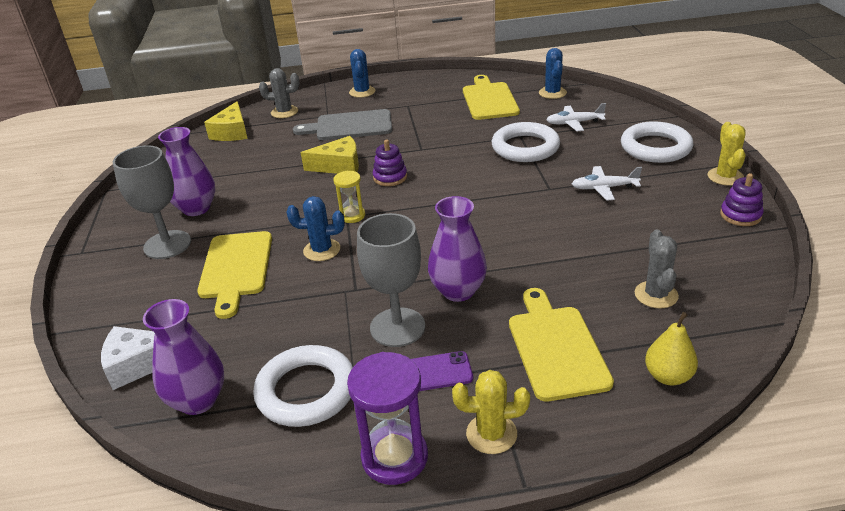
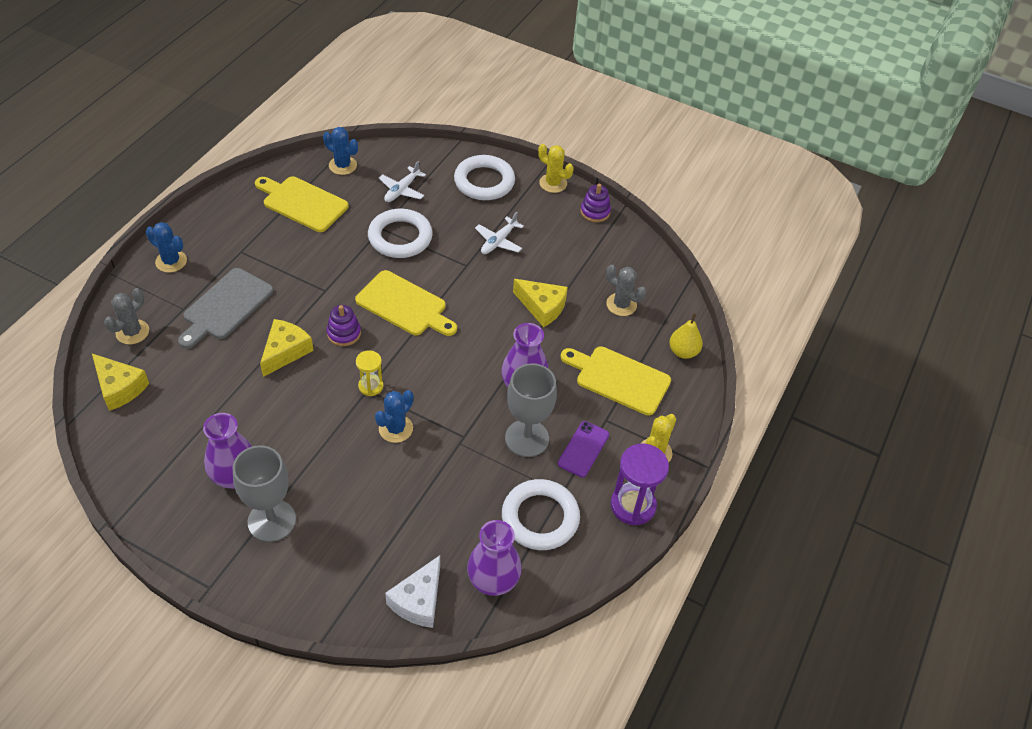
camera: 60 degrees left, 15 degrees up
(236, 268) = (360, 491): yellow cutting board -> yellow cutting board (404, 305)
(569, 250) = (542, 307): none -> yellow cheese

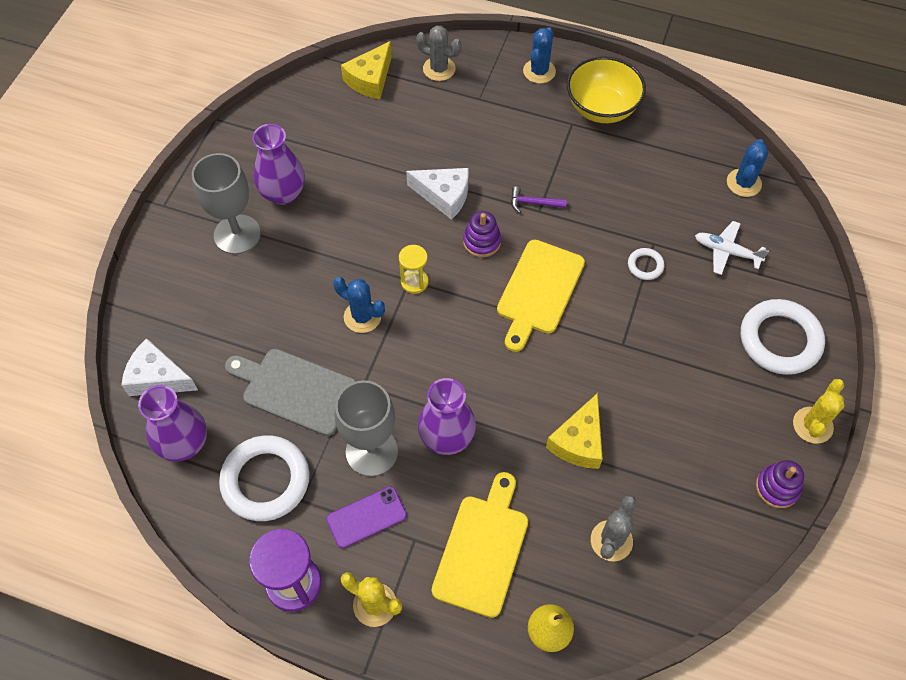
camera: 85 degrees right, 10 degrees up
(225, 306) = (491, 131): grey cutting board -> grey cutting board (295, 390)
(232, 229) = (601, 108): none -> yellow bowl
(285, 351) = (444, 196): yellow cheese -> white cheese
(302, 203) = (665, 159): yellow cutting board -> none
(316, 292) = (533, 203): none -> purple hammer
(400, 237) = (645, 265): white ring -> white ring, size x0.46
(498, 241) = (676, 374): white plane -> none
(583, 449) = (366, 517): purple phone -> purple phone turned 45 degrees counterclockwise

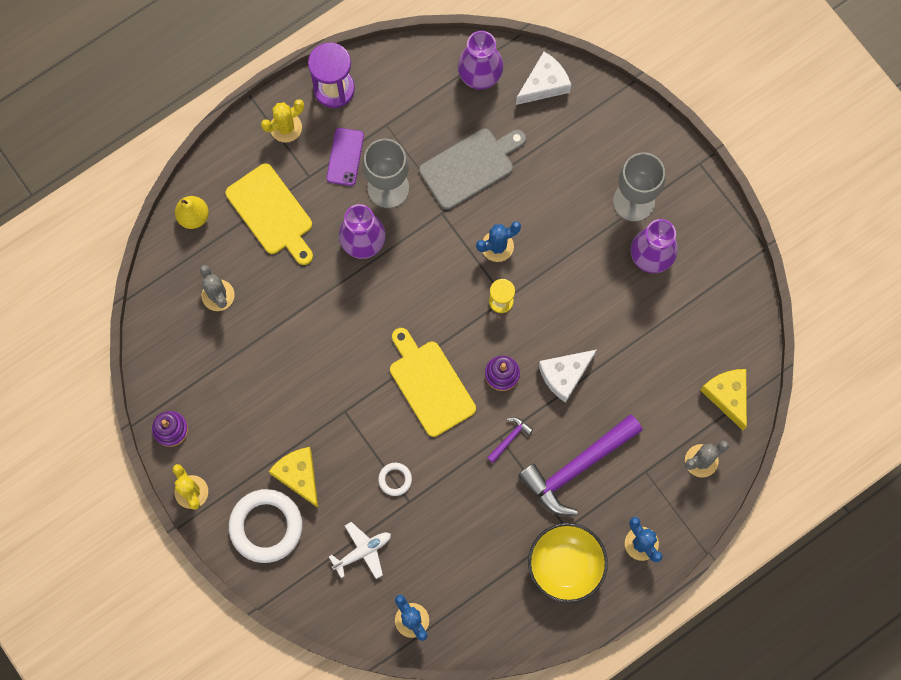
camera: 125 degrees right, 15 degrees up
(265, 480) = (416, 111): white ring -> none
(516, 143) = (577, 468): none -> purple hammer
(578, 441) = (297, 325): yellow cheese -> yellow cheese (299, 476)

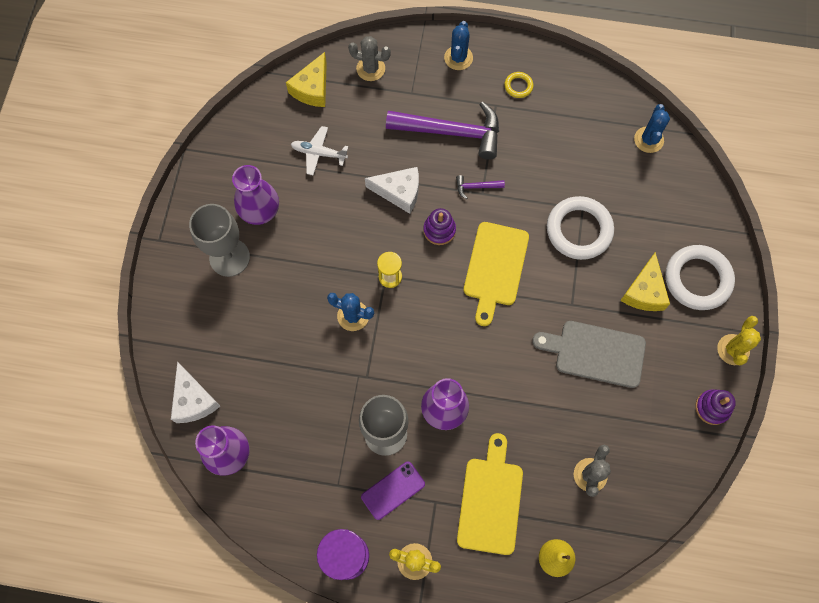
camera: 135 degrees left, 5 degrees down
(363, 551) = (643, 206): white plane -> white plane (319, 153)
(395, 479) = (579, 230): white ring -> white ring, size x2.18
(470, 167) = (311, 391): grey cutting board -> grey cutting board (595, 353)
(544, 84) = (193, 400): white cheese -> white cheese turned 120 degrees counterclockwise
(565, 565) = (518, 86): yellow bowl -> yellow ring

